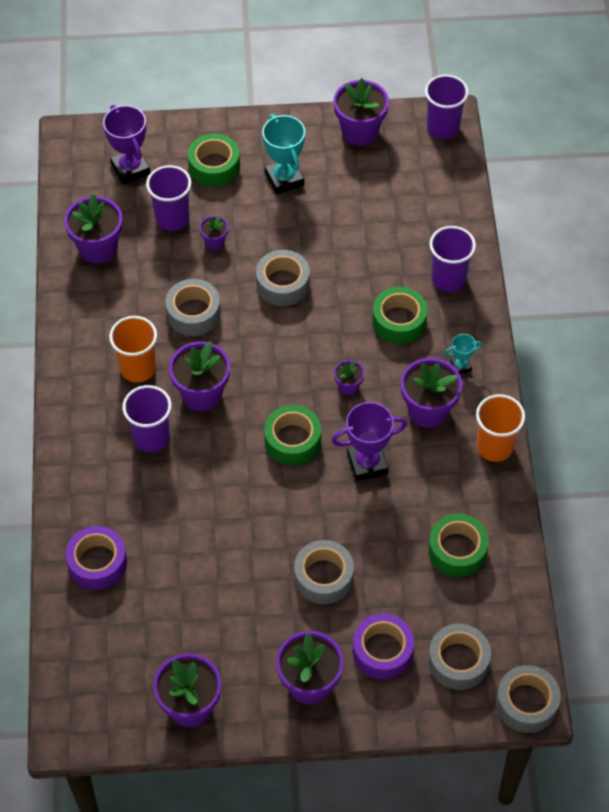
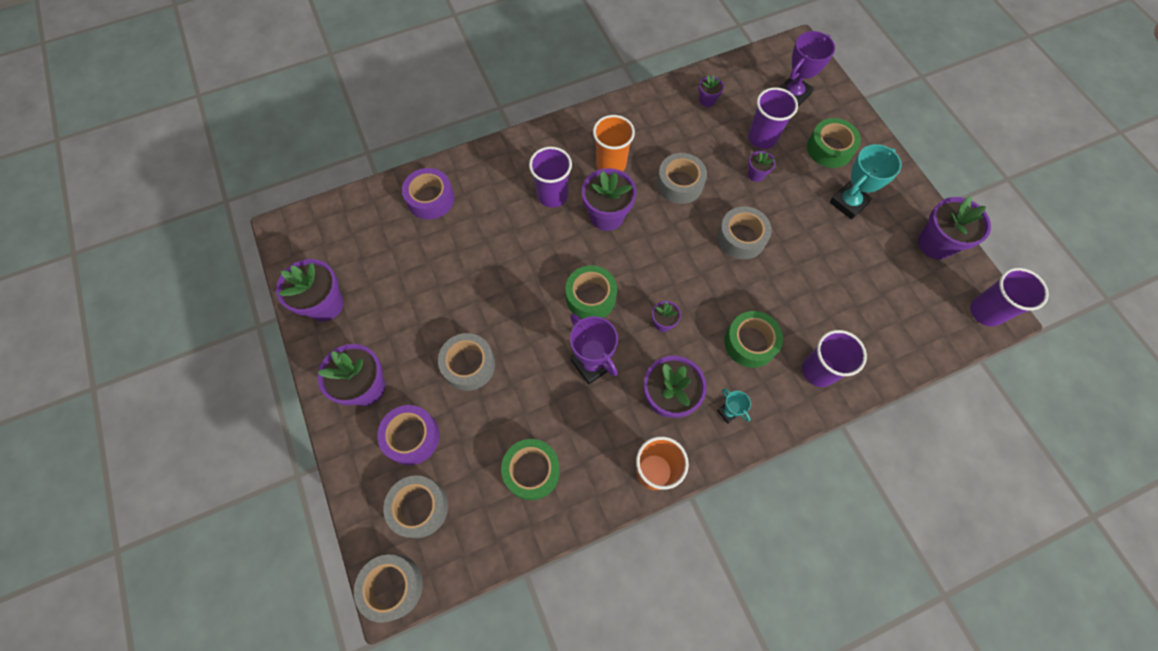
camera: 70 degrees right, 10 degrees up
(98, 248) = (707, 100): purple flower pot -> purple flower pot, size x0.51

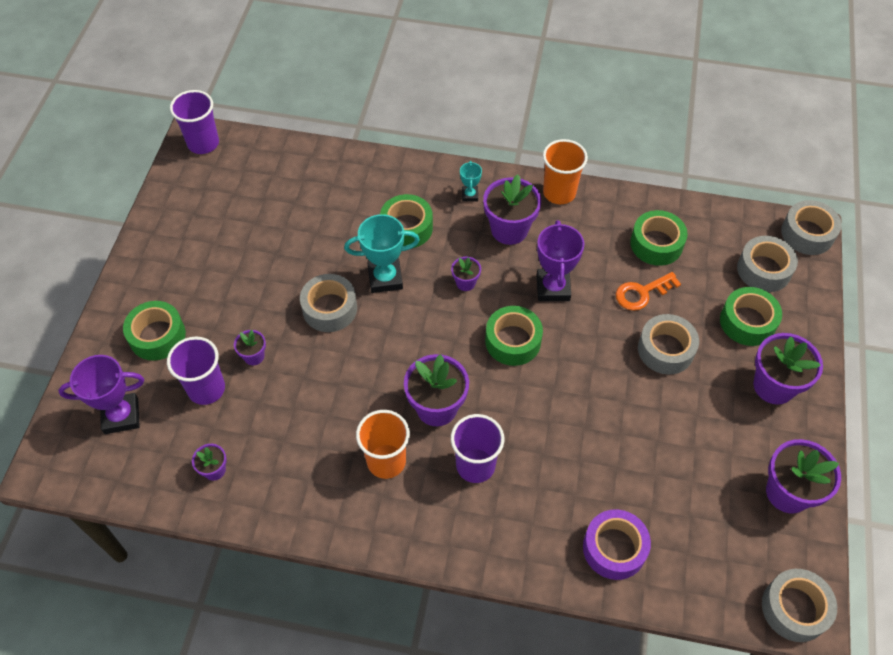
camera: 145 degrees left, 10 degrees down
(412, 437) = (747, 322): purple tape -> green tape
(516, 407) = (642, 293): none -> orange key
(680, 184) = (335, 394): grey tape -> grey tape (794, 608)
(818, 371) = (374, 181): purple cup -> none
(848, 203) = (202, 279): turquoise trophy -> turquoise trophy (385, 278)
(935, 244) = (175, 205): purple flower pot -> none

